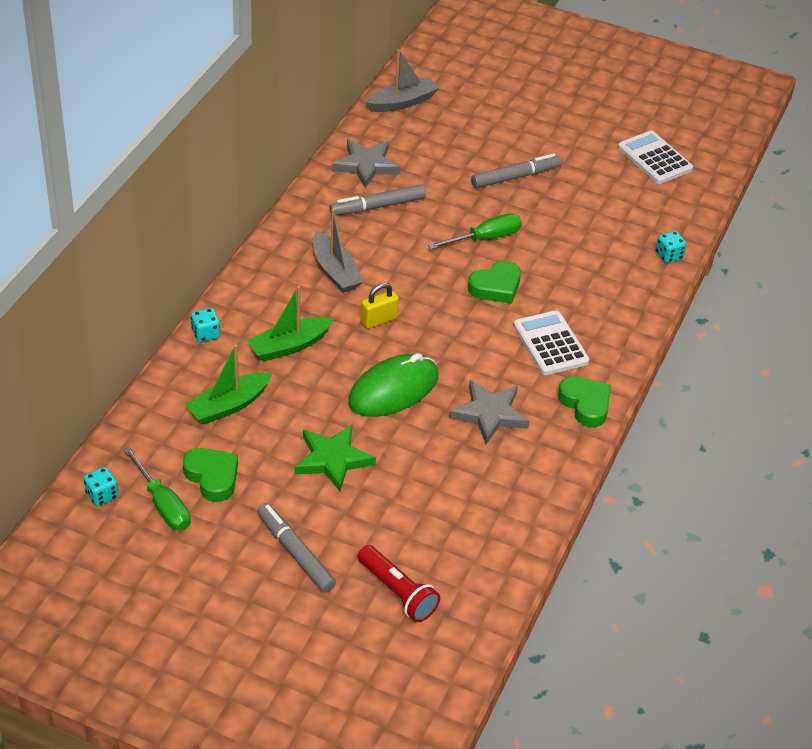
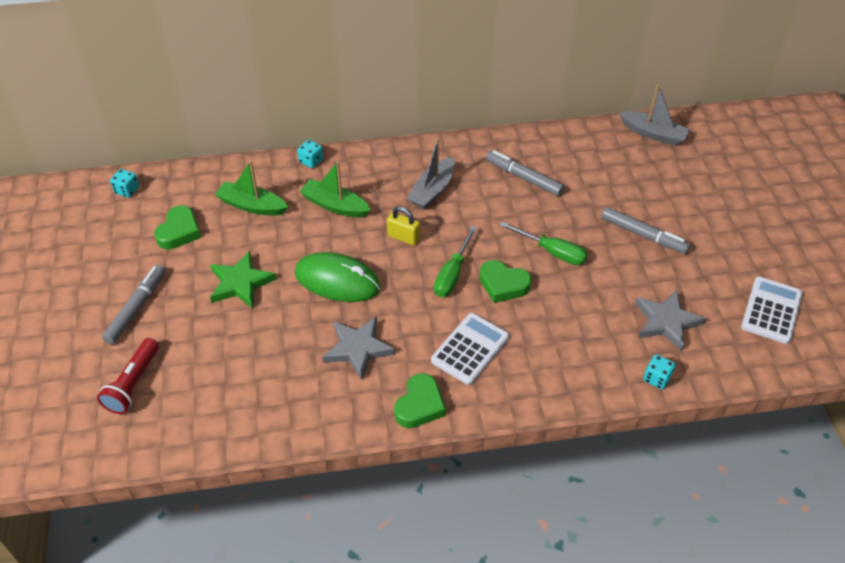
camera: 60 degrees right, 5 degrees up
(163, 504) = (138, 221): green screwdriver -> green screwdriver (452, 274)
(366, 165) = (561, 150): grey star -> grey star (666, 322)

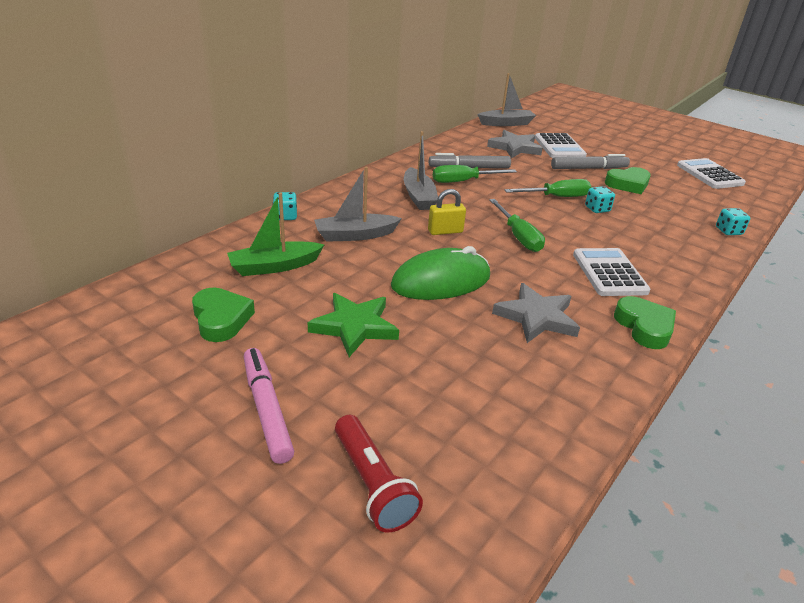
camera: 45 degrees left, 15 degrees down
(127, 190) = (99, 314): turquoise dice -> turquoise dice (597, 209)
(136, 308) = (266, 409): grey marker -> pink marker
(335, 205) = (355, 235): green boat -> grey boat
(494, 192) = (463, 181): none -> green screwdriver
(503, 285) = (560, 227): green heart -> green heart (628, 184)
(659, 193) = (559, 147): none -> white calculator
(666, 322) = (678, 202): grey star -> grey star (515, 147)

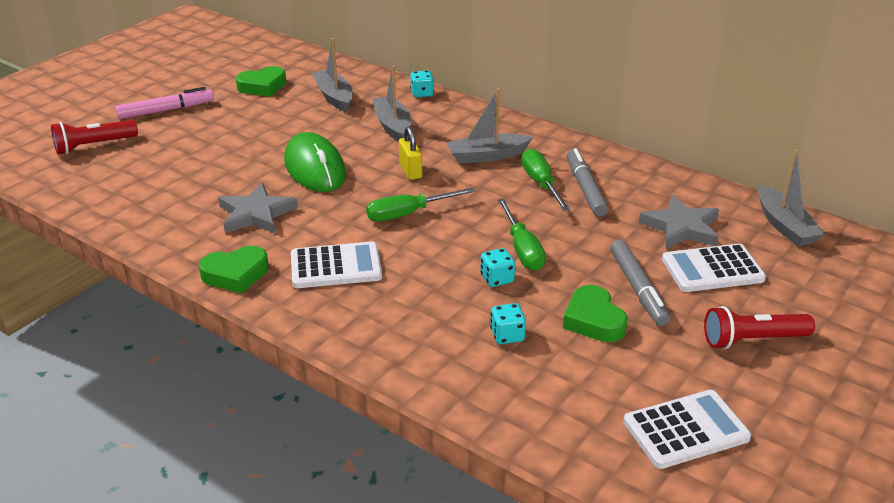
camera: 90 degrees right, 0 degrees up
(274, 266) = (334, 97): green boat -> grey boat
(354, 327) = (249, 133): green star -> none
(623, 149) = (753, 340): none -> red flashlight
(728, 231) = (461, 395): turquoise dice -> turquoise dice (507, 335)

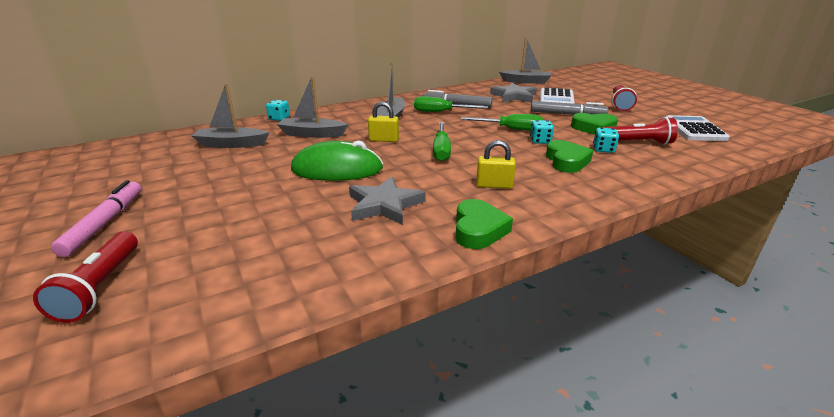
camera: 65 degrees left, 5 degrees down
(262, 86) = (155, 167): green heart -> green heart (566, 161)
(336, 266) = (494, 185): white calculator -> yellow padlock
(562, 366) = (637, 142): none -> red flashlight

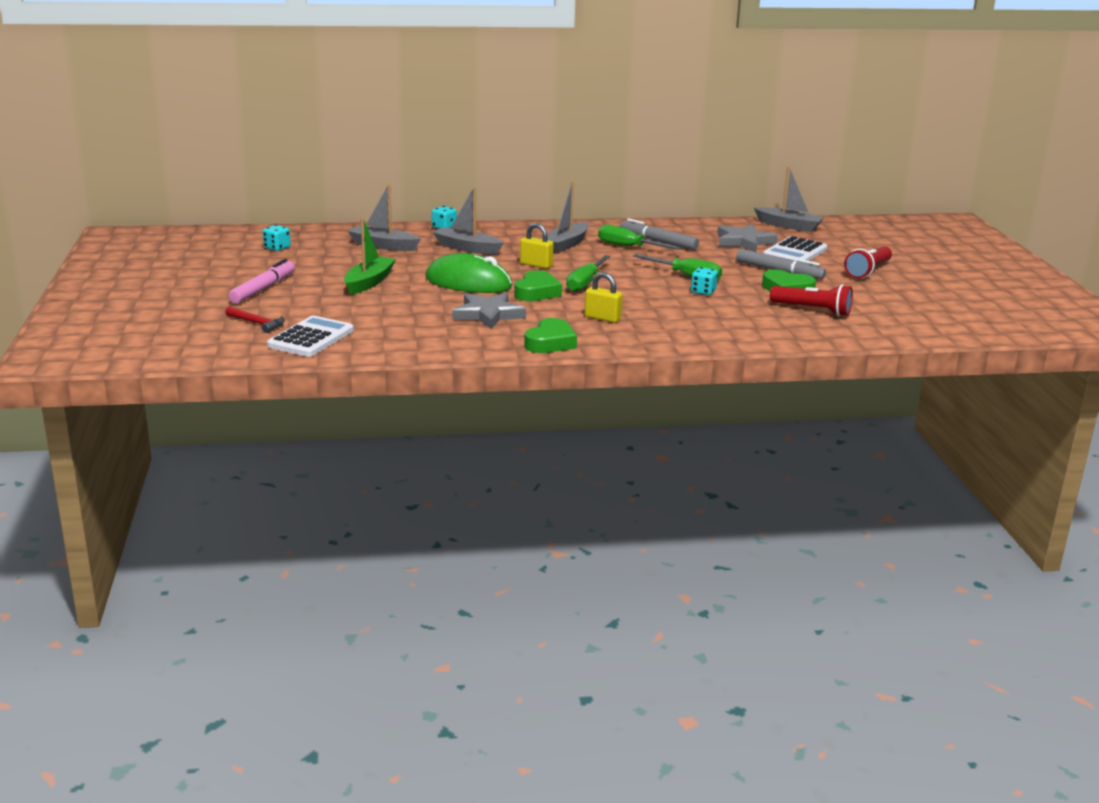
camera: 20 degrees right, 5 degrees down
(100, 287) = (257, 323): red flashlight -> red hammer
(233, 189) = (369, 282): none -> green boat
(566, 161) = (703, 312): green heart -> green heart (537, 292)
(603, 149) = (761, 310): turquoise dice -> turquoise dice (277, 248)
(694, 129) = (909, 310): white calculator -> white calculator (311, 338)

